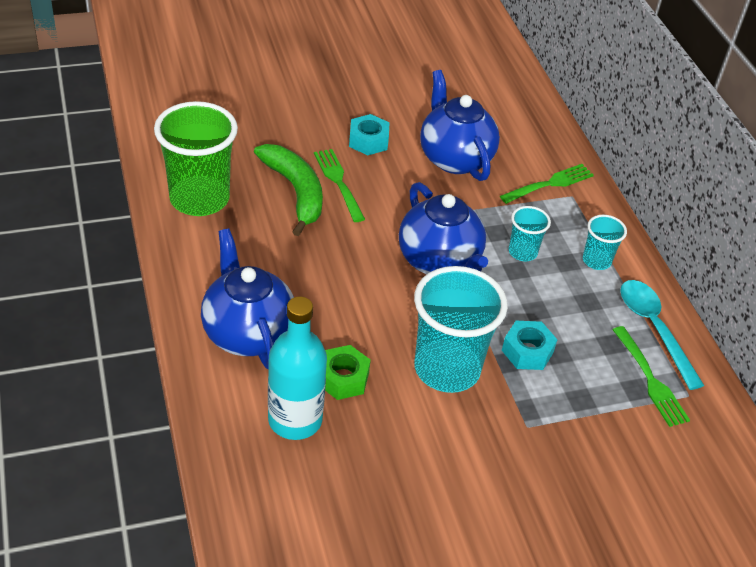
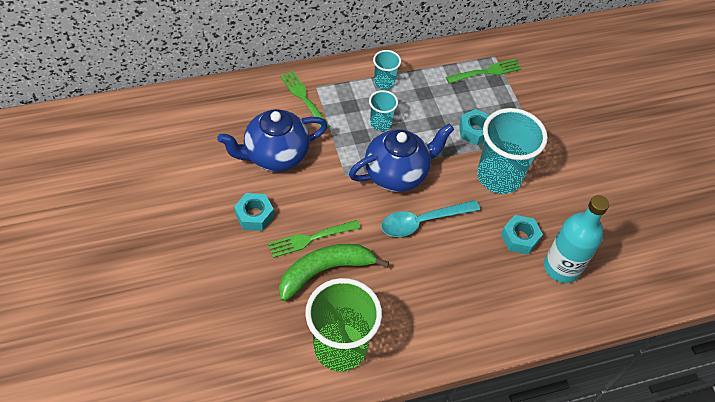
camera: 90 degrees left, 10 degrees up
(248, 333) = (488, 300): blue teapot -> none
(343, 378) = (519, 238): green nut -> turquoise nut
(654, 329) = (443, 62): turquoise spoon -> turquoise spoon (423, 221)

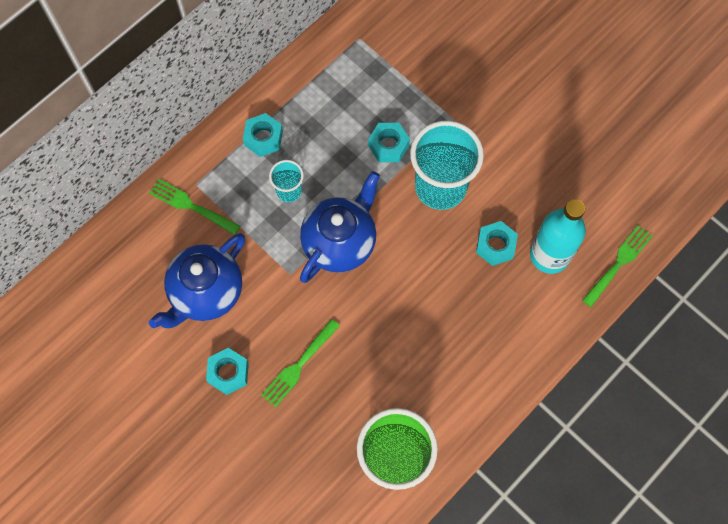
camera: 25 degrees left, 15 degrees up
(325, 271) = (333, 391): green banana -> none
(384, 82) = (263, 138): turquoise cup -> turquoise nut
(423, 221) = (395, 282): turquoise spoon -> none
(486, 72) = (361, 64): green fork -> green fork (618, 264)

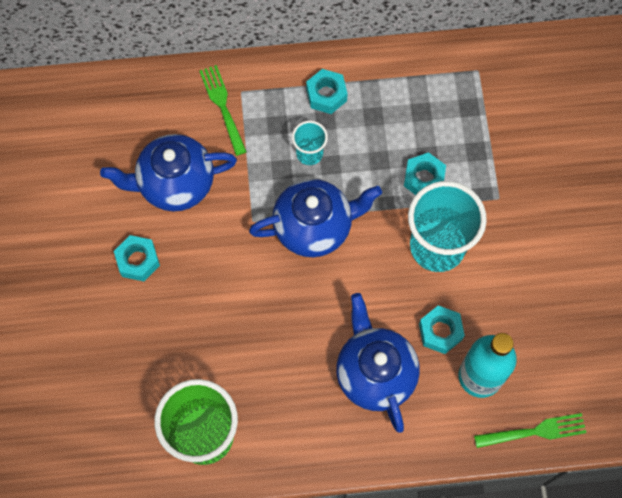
camera: 40 degrees right, 0 degrees up
(299, 364) = (197, 299): green fork -> none
(476, 312) = (375, 373): none -> blue teapot

